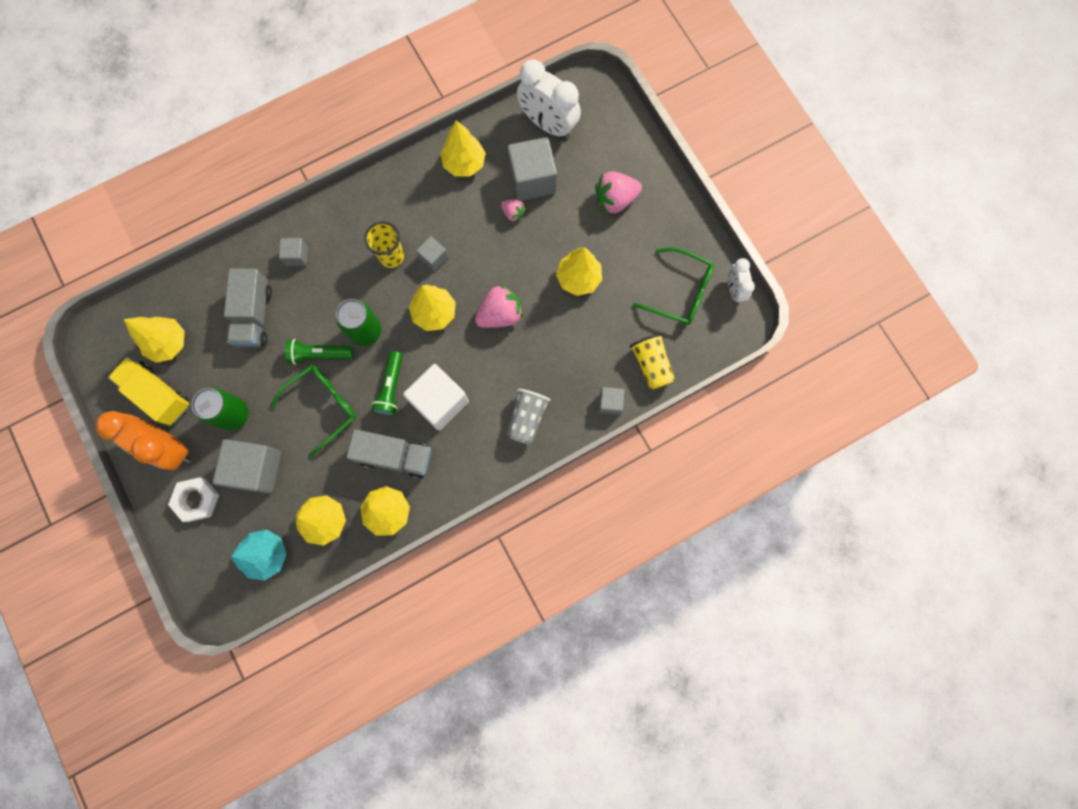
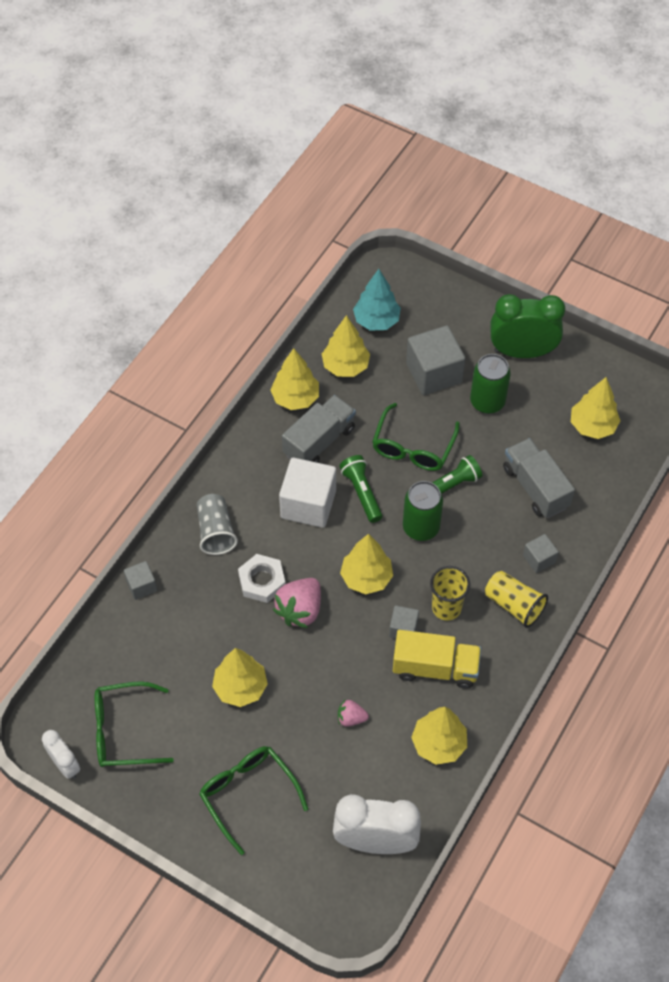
camera: 150 degrees right, 20 degrees down
(158, 394) = (565, 384): yellow truck -> yellow truck (435, 668)
(168, 447) = (522, 352): orange clock -> green clock
(196, 500) = (466, 328): white nut -> white nut (262, 581)
(395, 456) = (319, 441): grey truck -> grey truck turned 150 degrees clockwise
(532, 179) = (353, 767): grey cube -> none
(615, 200) = (248, 794): pink strawberry -> green glasses
(651, 365) = (118, 642): yellow cup -> yellow cup (514, 605)

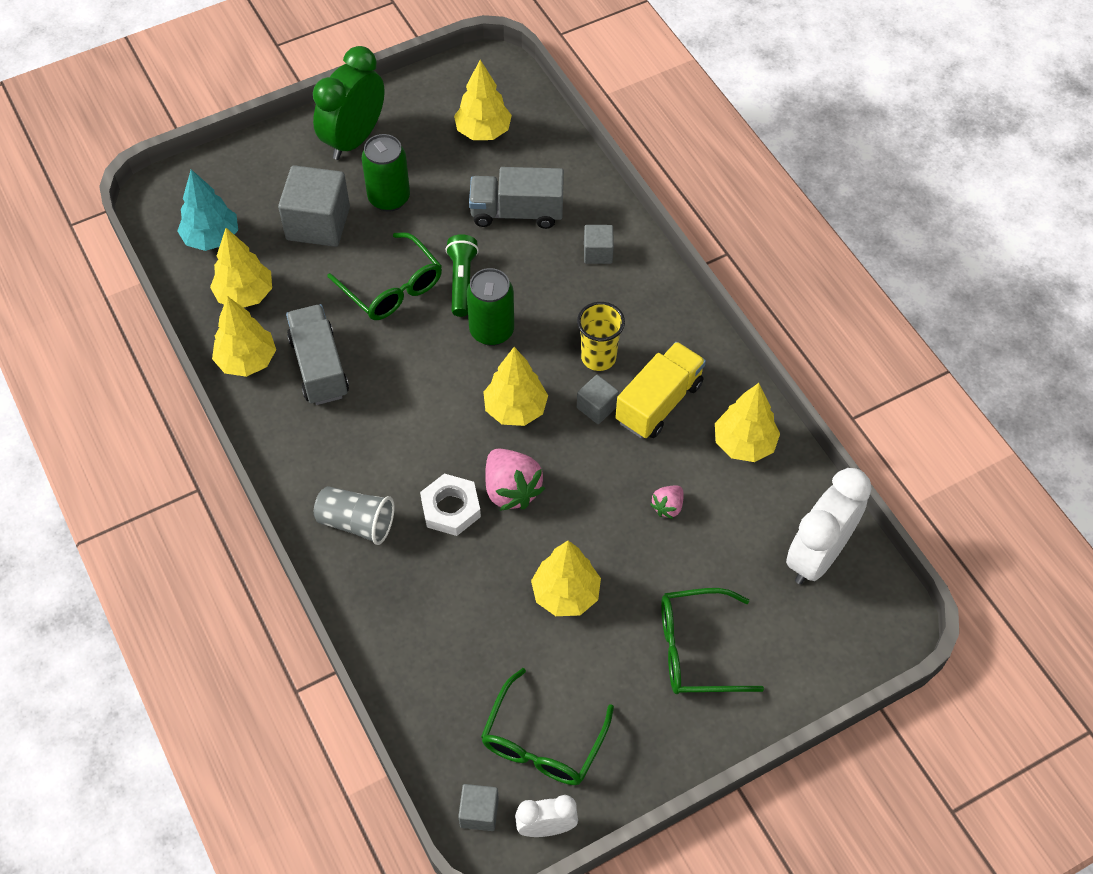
camera: 60 degrees left, 0 degrees up
(141, 586) = (371, 633): grey cube -> grey cube (479, 812)
(308, 504) = (388, 416): white cube -> none
(361, 493) = (411, 361): green flashlight -> none
(514, 605) = (633, 300): yellow cup -> none

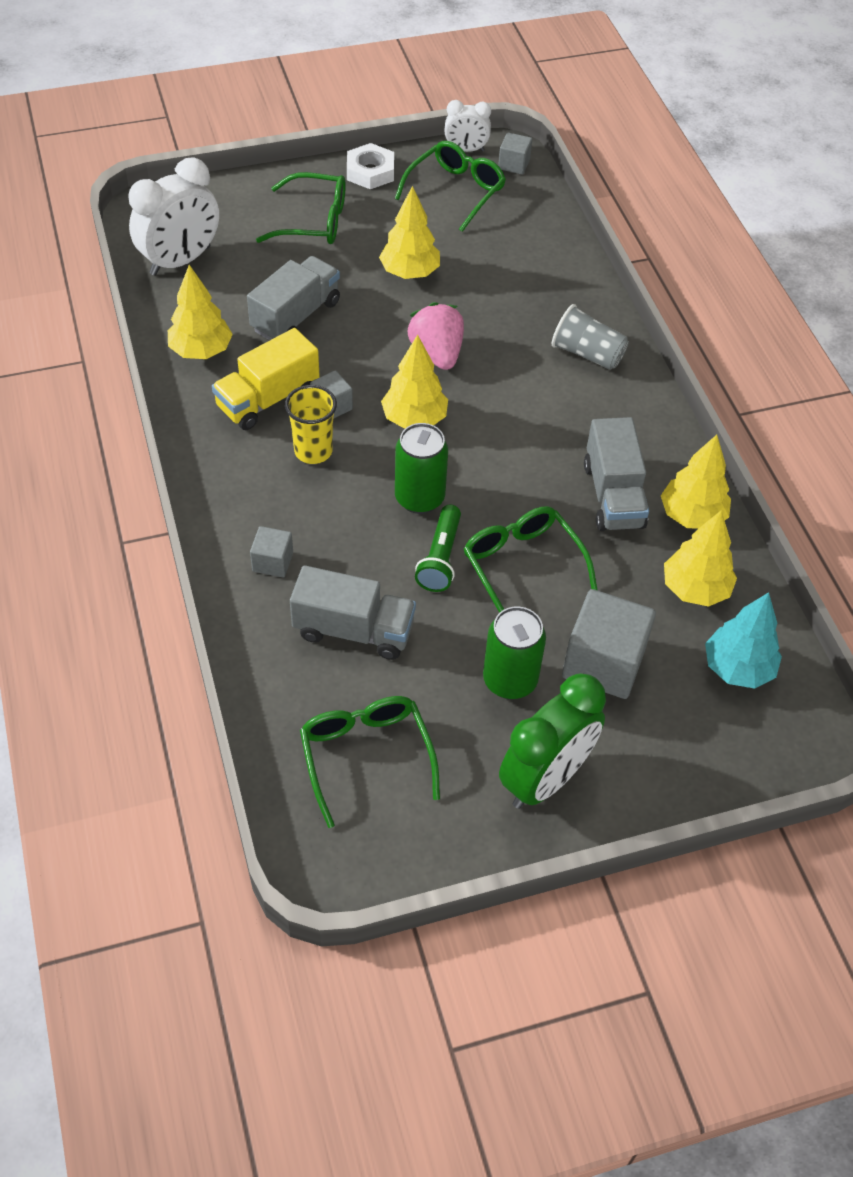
camera: 170 degrees left, 5 degrees down
(450, 508) = (497, 349): white nut -> white nut (370, 172)
(483, 131) = (366, 756): yellow tree -> green glasses
(667, 507) = (296, 316): pink strawberry -> grey truck

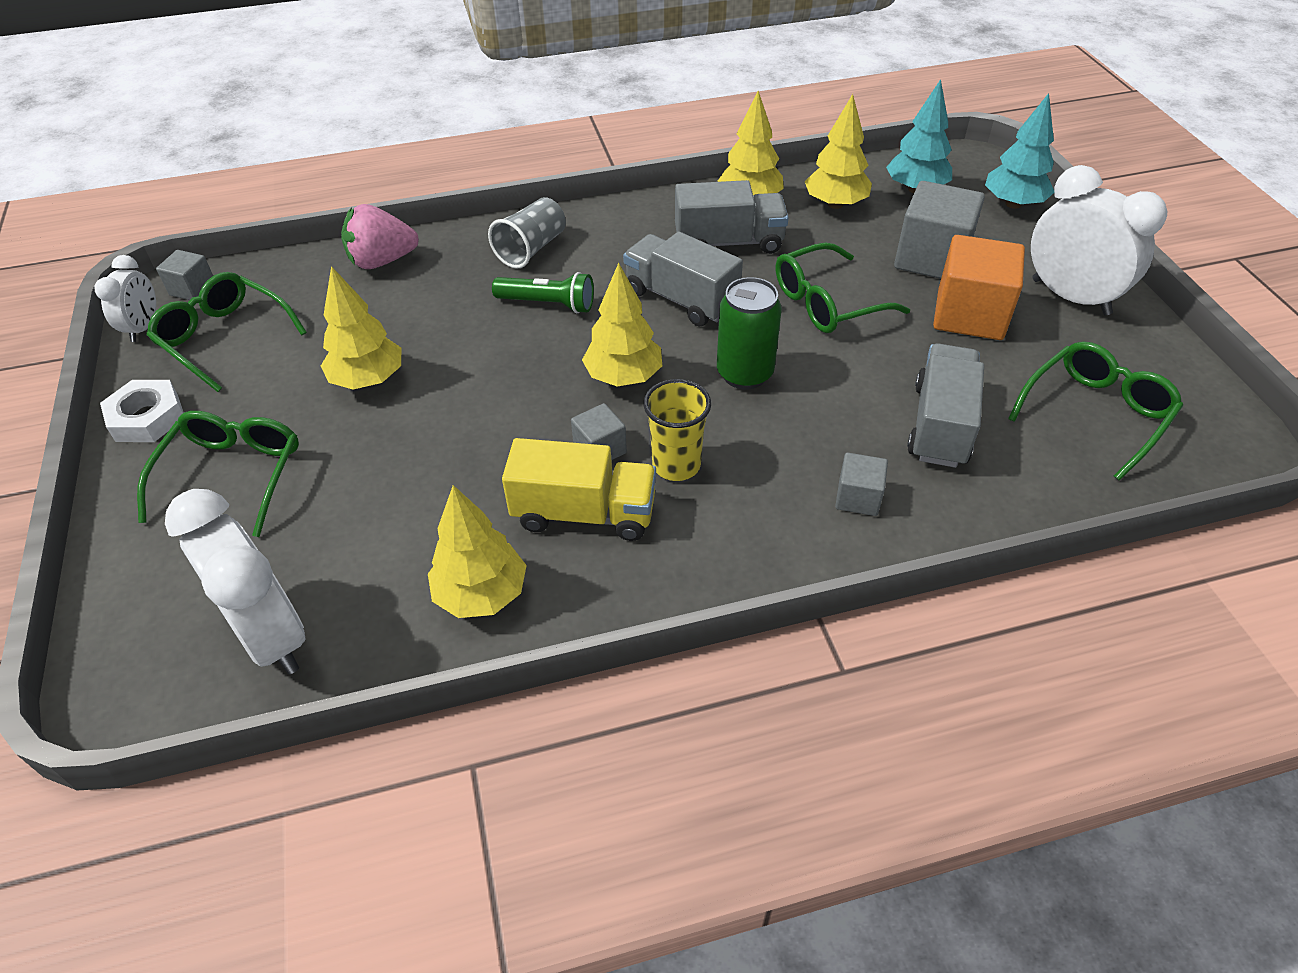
camera: 85 degrees left, 5 degrees down
(268, 399) = (584, 513): yellow truck -> yellow truck turned 45 degrees counterclockwise
(296, 316) = (427, 489): grey truck -> grey truck (681, 299)
(366, 756) = (1096, 414): green glasses -> green glasses turned 150 degrees clockwise
(436, 354) = (517, 358): pink strawberry -> pink strawberry (382, 261)
(440, 558) = (827, 359): green flashlight -> green flashlight (548, 304)
(510, 680) = (969, 315): green can -> orange cube
(545, 779) = (1070, 297): green clock -> white clock
(721, 762) = (1013, 204): none -> turquoise tree

